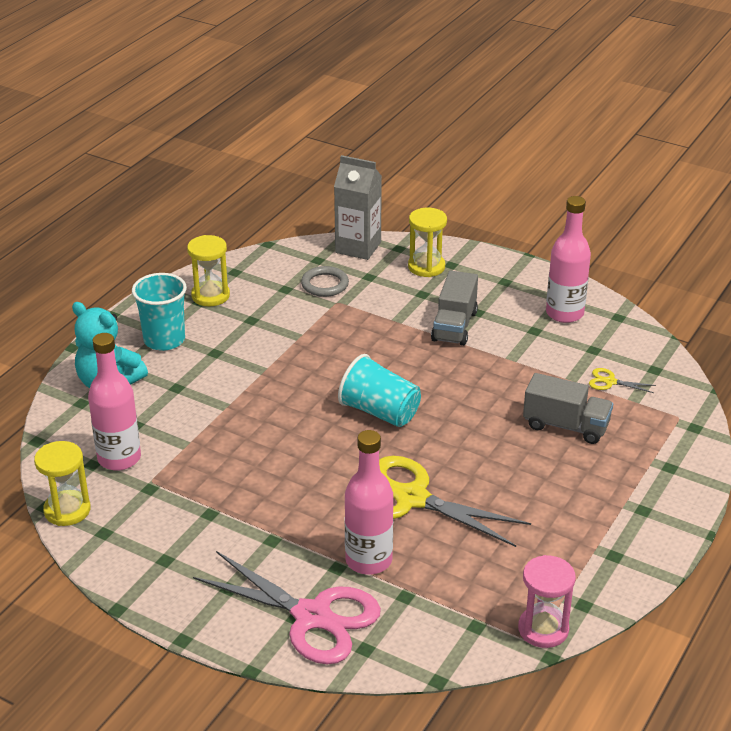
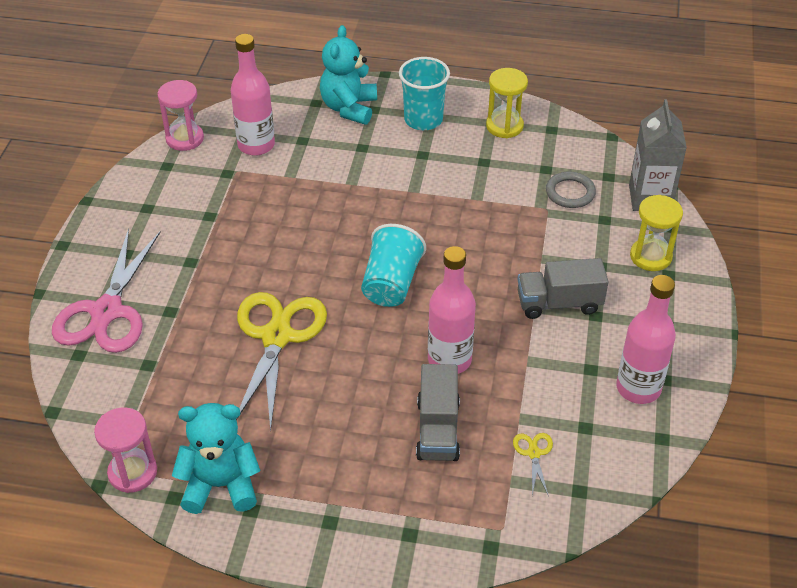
camera: 70 degrees right, 10 degrees up
(67, 510) = (185, 139): yellow hourglass -> pink hourglass
(368, 560) = (185, 329): pink bottle -> pink bottle (449, 360)
(580, 570) = (221, 485): none -> turquoise teddy bear

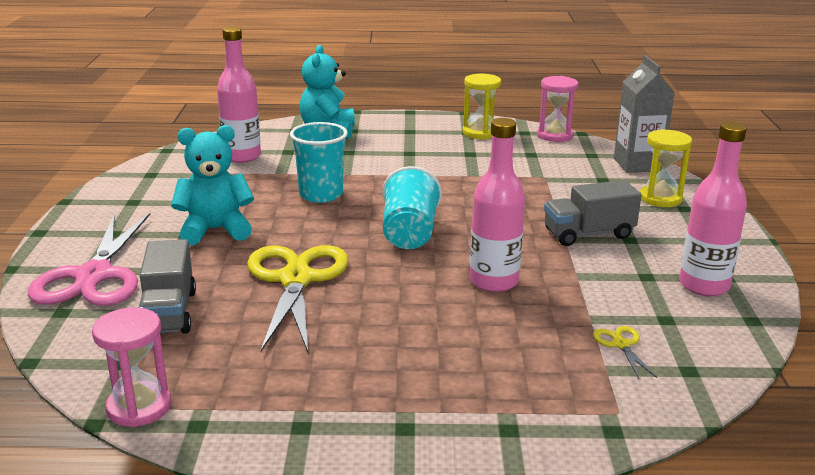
camera: 10 degrees left, 20 degrees down
(185, 139) = (167, 157): pink hourglass -> pink hourglass (555, 135)
(221, 485) = (256, 408): turquoise teddy bear -> turquoise teddy bear (215, 230)
(423, 120) = (402, 133): turquoise cup -> turquoise cup (321, 195)
(437, 429) = (504, 335): grey truck -> grey truck (169, 313)
(570, 192) = (561, 166): grey ring -> none

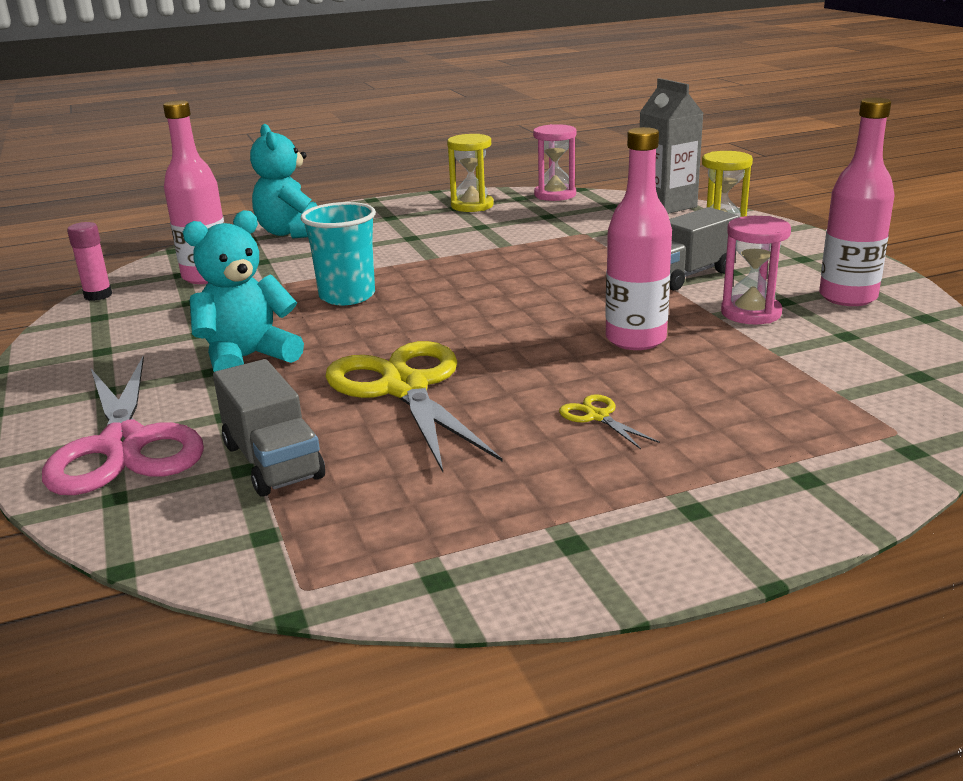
camera: 20 degrees left, 0 degrees up
(139, 407) = (337, 581): pink hourglass -> pink hourglass (751, 313)
(162, 157) = (98, 295): none -> pink glue stick
(409, 233) = (492, 313): turquoise cup -> none
(621, 344) = (830, 368): yellow scissors -> yellow scissors (597, 416)

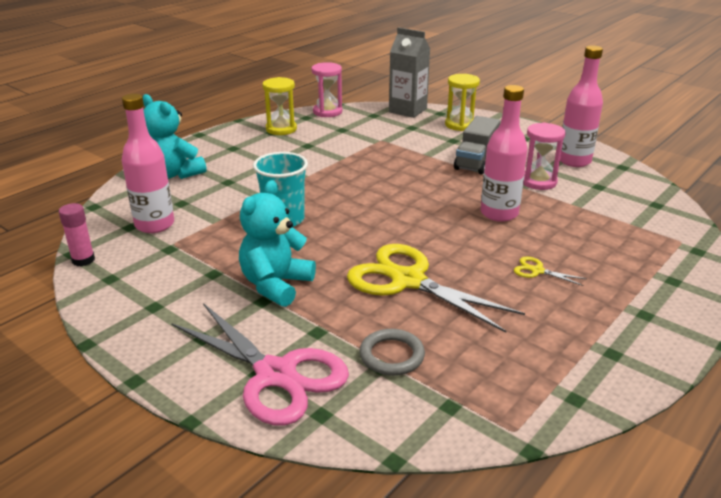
camera: 30 degrees left, 5 degrees up
(272, 461) = (392, 355): grey truck -> grey ring

